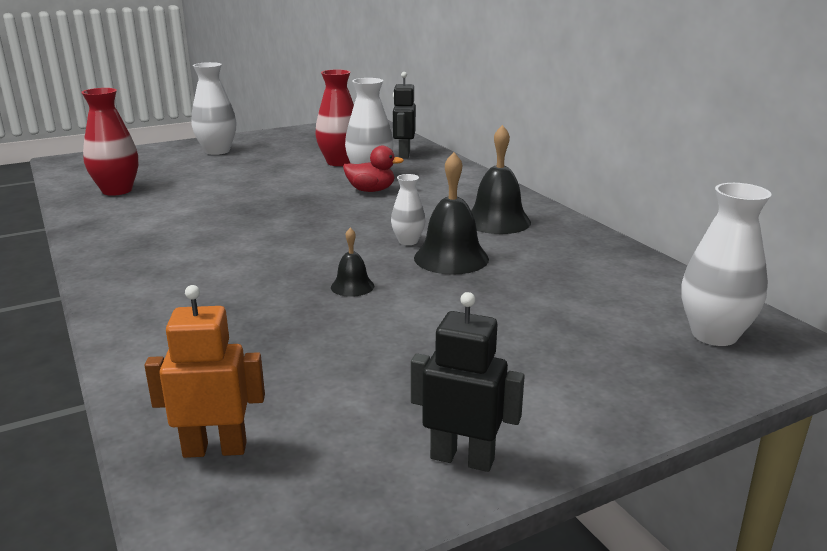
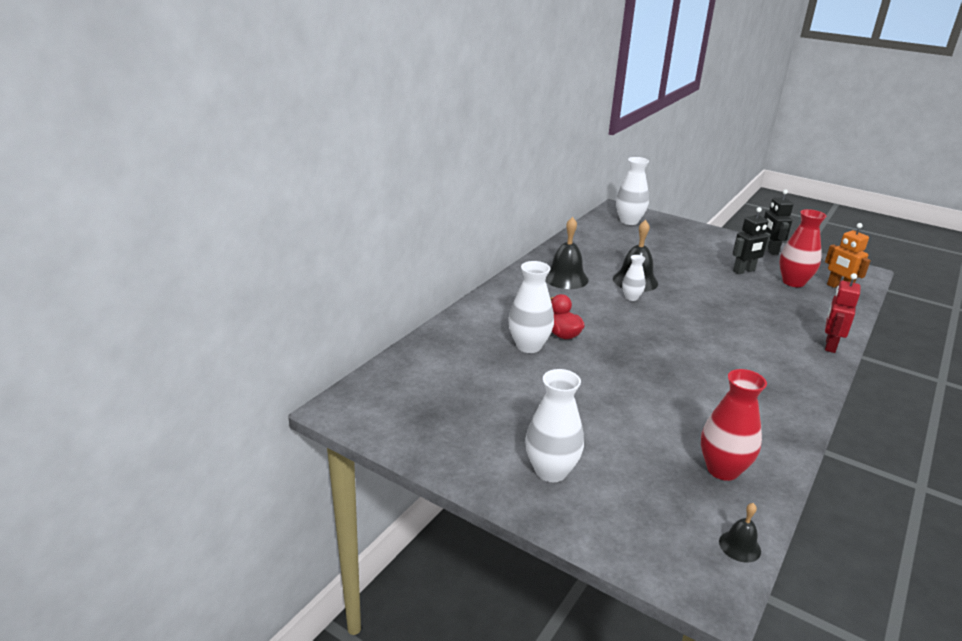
camera: 120 degrees left, 5 degrees up
(124, 322) = (830, 345): none -> red robot
(339, 162) = (509, 373): red vase -> red vase (793, 282)
(352, 286) = (704, 298): black bell -> black bell (739, 546)
(404, 154) = (454, 346): black robot -> black robot (744, 271)

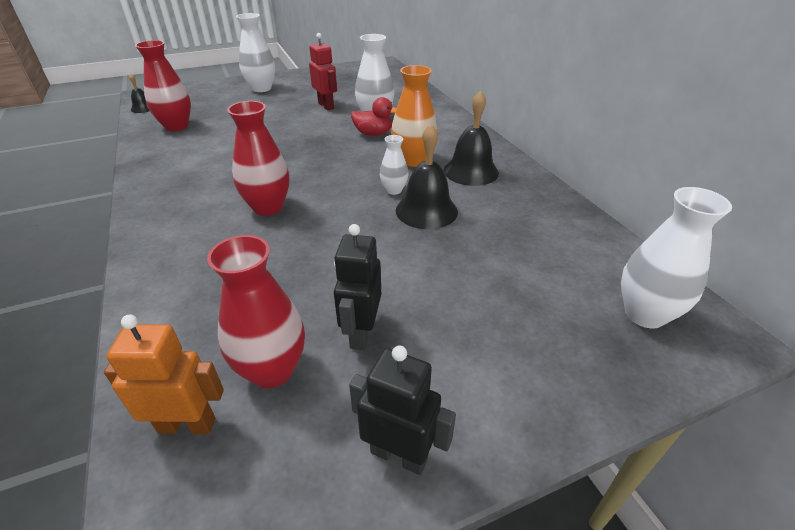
camera: 125 degrees right, 10 degrees up
(582, 302) = (413, 160): none -> orange vase
(723, 335) = (268, 207): none -> red vase
(830, 345) = (148, 268): red robot -> red robot (326, 106)

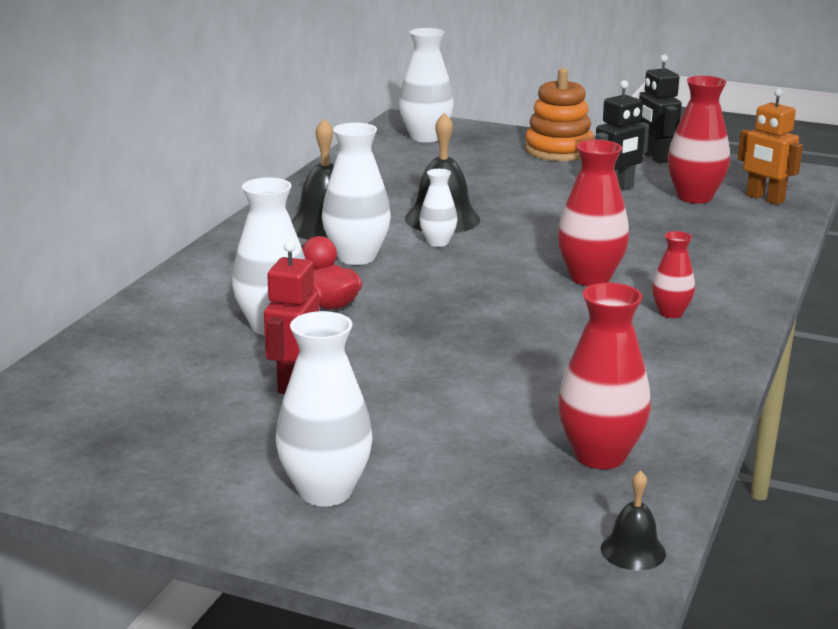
camera: 135 degrees left, 15 degrees down
(193, 204) = (670, 313): none -> red vase
(413, 160) = (356, 257): orange vase -> white vase
(511, 383) = (558, 150): none -> orange stacking toy

